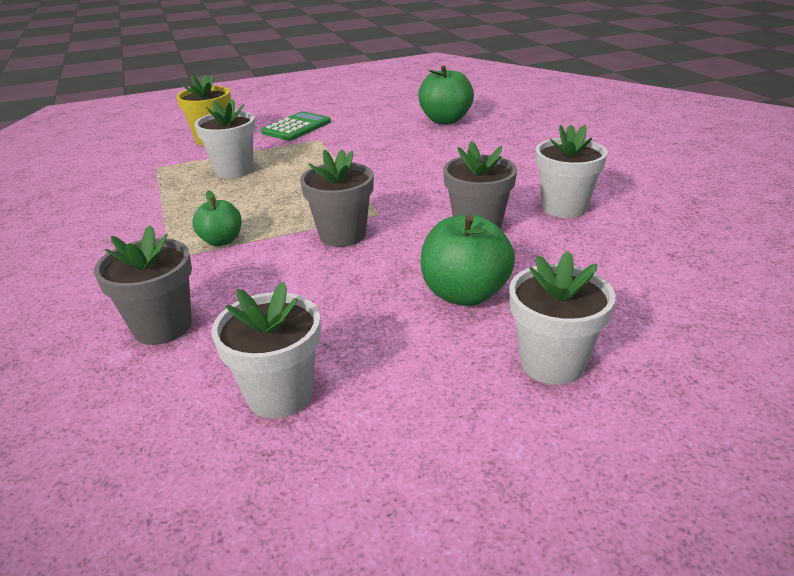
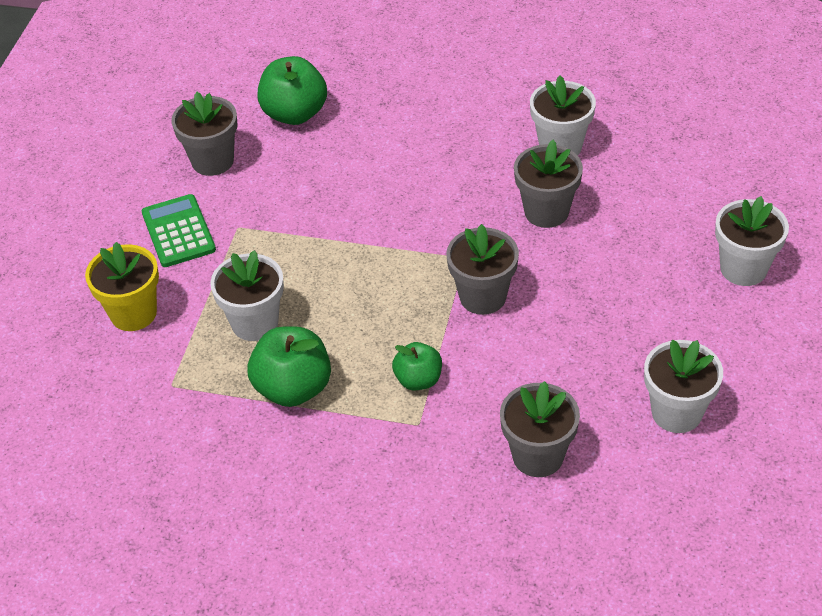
camera: 55 degrees left, 15 degrees up
(370, 116) = (212, 161): none -> grey flower pot
(465, 294) = (635, 268): green apple -> green apple (293, 388)

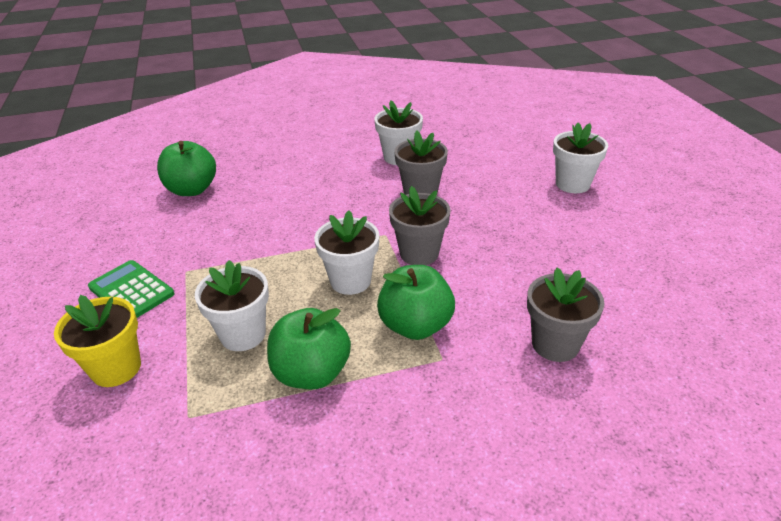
camera: 30 degrees left, 10 degrees down
(212, 161) = (138, 235): grey flower pot -> none
(418, 380) = (415, 325): green apple -> green apple, size x1.65
(676, 412) = (619, 277): white flower pot -> white flower pot (350, 281)

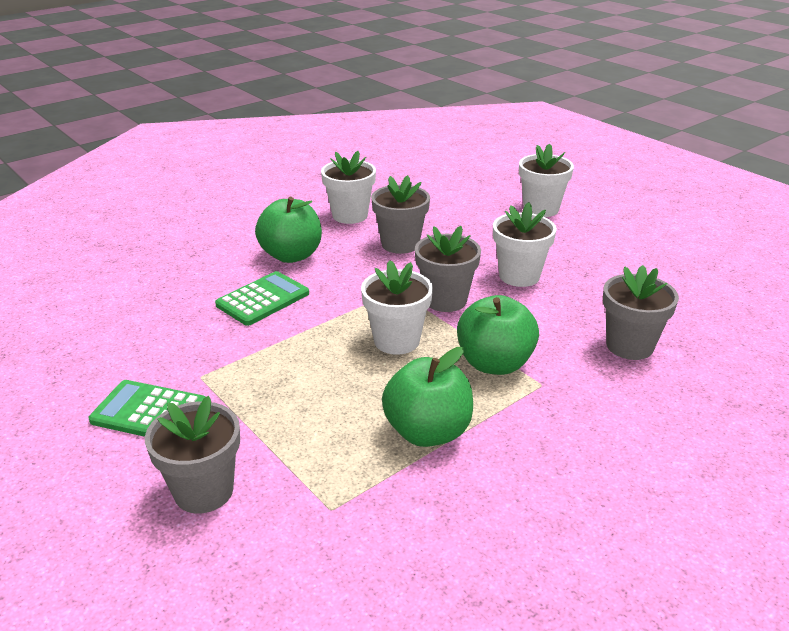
camera: 25 degrees left, 5 degrees down
(116, 368) = (204, 491): yellow flower pot -> grey flower pot
(192, 190) = (130, 293): green apple -> green apple (291, 255)
(243, 334) = (324, 418): white flower pot -> white flower pot (519, 276)
(277, 217) = (263, 299): none -> green calculator

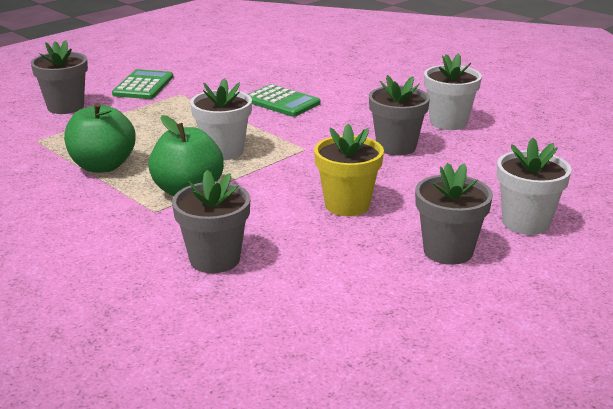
camera: 85 degrees right, 5 degrees down
(291, 255) = (357, 105): green apple -> none
(445, 300) = (292, 169): grey flower pot -> grey flower pot (448, 251)
(519, 276) = (347, 205): white flower pot -> yellow flower pot

